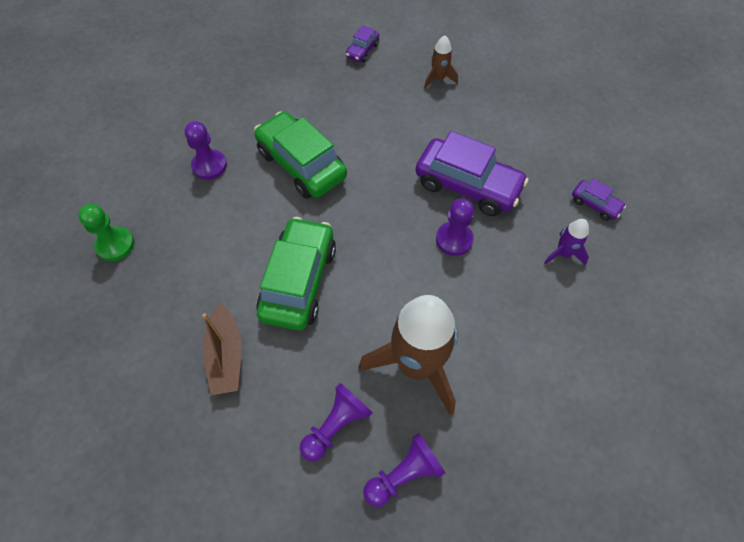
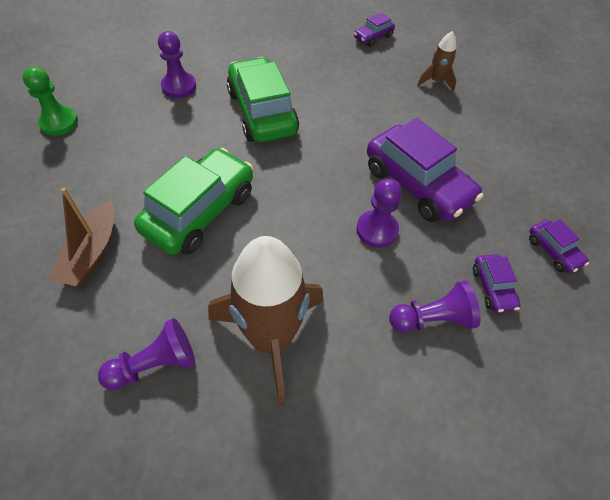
camera: 20 degrees right, 5 degrees down
(404, 474) = (195, 448): purple pawn -> purple pawn (432, 319)
(563, 253) = (493, 288): purple rocket -> purple car

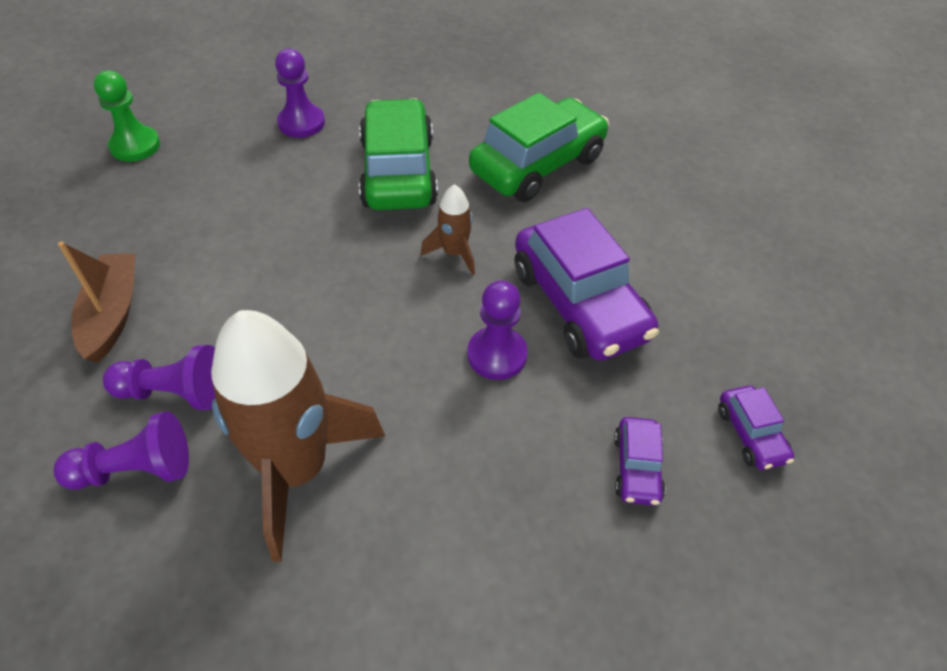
camera: 15 degrees right, 5 degrees down
(91, 253) = (112, 314): brown boat -> brown boat turned 150 degrees clockwise
(199, 211) = (266, 287): green car -> green car (537, 164)
(373, 37) = (591, 94): purple car -> none
(432, 319) = (530, 492): purple pawn -> purple pawn (174, 392)
(436, 81) = (661, 167): brown rocket -> brown rocket (454, 253)

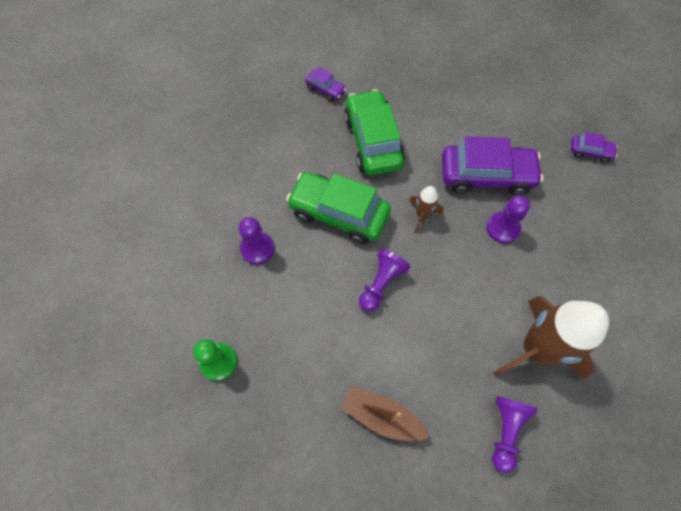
camera: 60 degrees left, 15 degrees up
(174, 392) = (460, 396): purple pawn -> purple pawn (381, 284)
(637, 468) = (590, 204): purple car -> purple car (325, 89)

